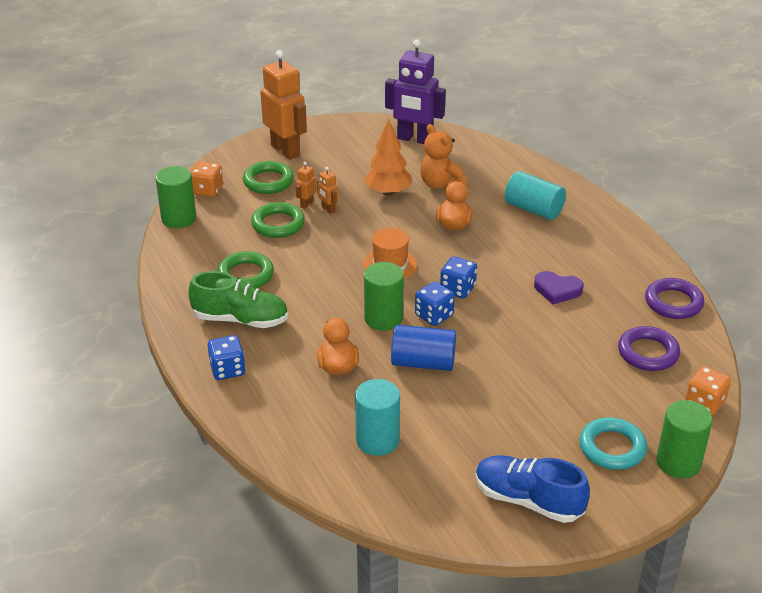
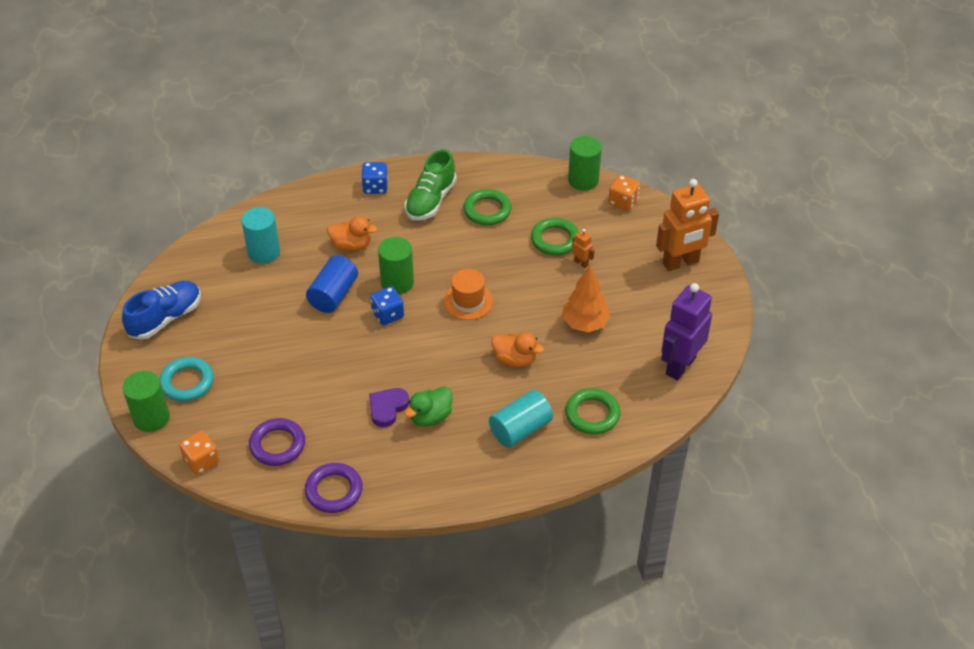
camera: 105 degrees right, 10 degrees up
(268, 181) = (627, 243): green ring -> green ring (592, 414)
(328, 209) = (568, 276): orange robot -> none
(440, 184) = (587, 366): orange teddy bear -> none
(457, 289) = (417, 339): blue dice -> none
(551, 262) = (430, 417): none -> green duck

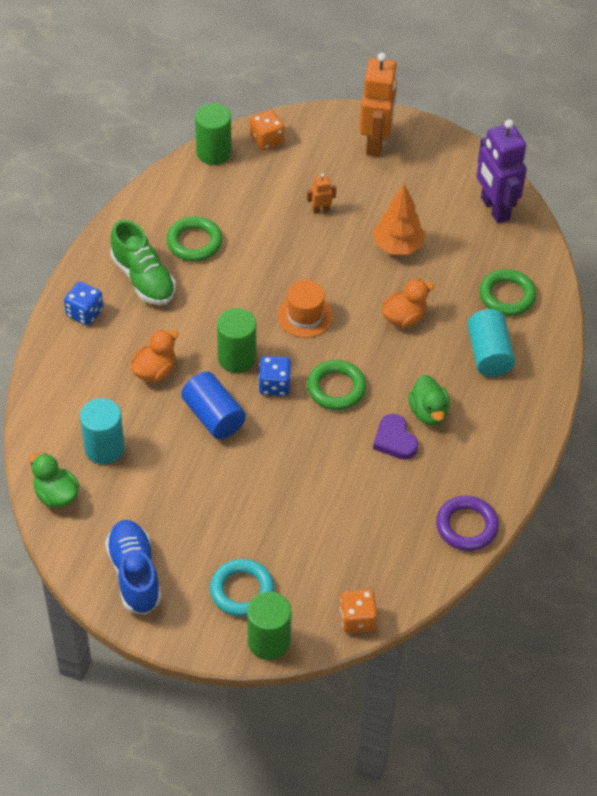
camera: 60 degrees left, 5 degrees up
(207, 248) = (56, 495): none -> green duck
(277, 445) = (380, 547): purple ring -> none
(555, 240) = (275, 213): green ring -> green ring (336, 388)

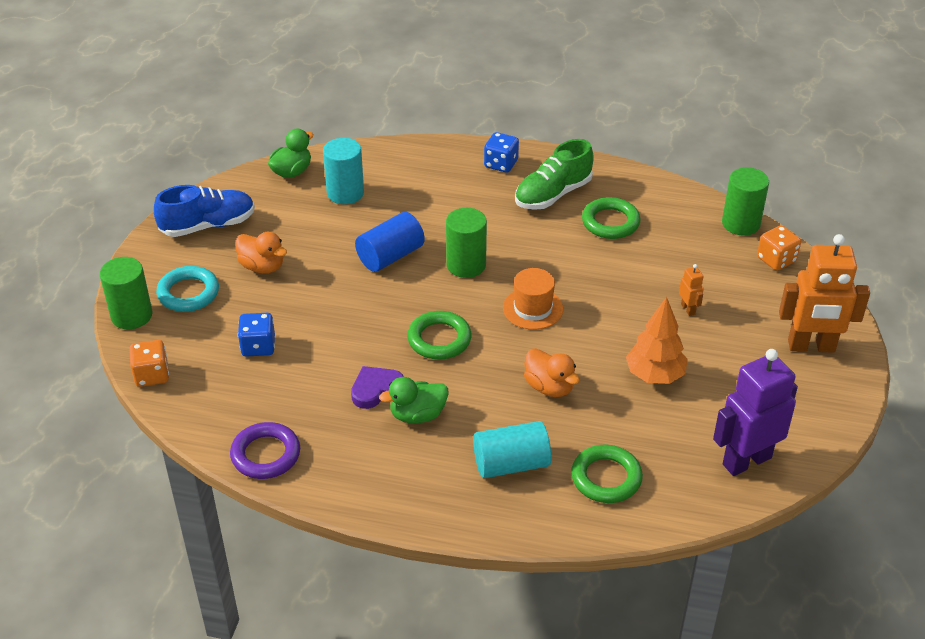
camera: 85 degrees right, 10 degrees down
(155, 371) = (440, 213): orange duck -> orange duck (262, 266)
(274, 385) = (436, 294): blue dice -> blue dice (258, 346)

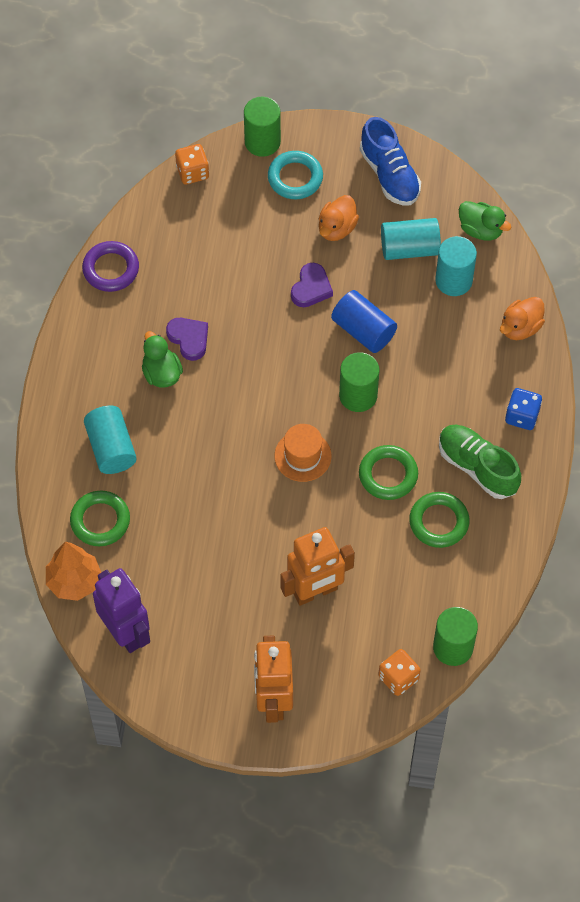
camera: 85 degrees right, 20 degrees up
(258, 346) = (233, 243): blue dice -> none
(301, 218) = (409, 248): none -> turquoise cylinder
(331, 290) = (311, 288): none -> purple heart
(439, 339) = (254, 381): green ring -> green ring (388, 475)
(549, 387) = (202, 474): orange duck -> orange duck (520, 327)
(655, 375) = (223, 560): orange tree -> orange tree (74, 581)
(688, 309) = (315, 591): orange robot -> orange robot, size x2.35

